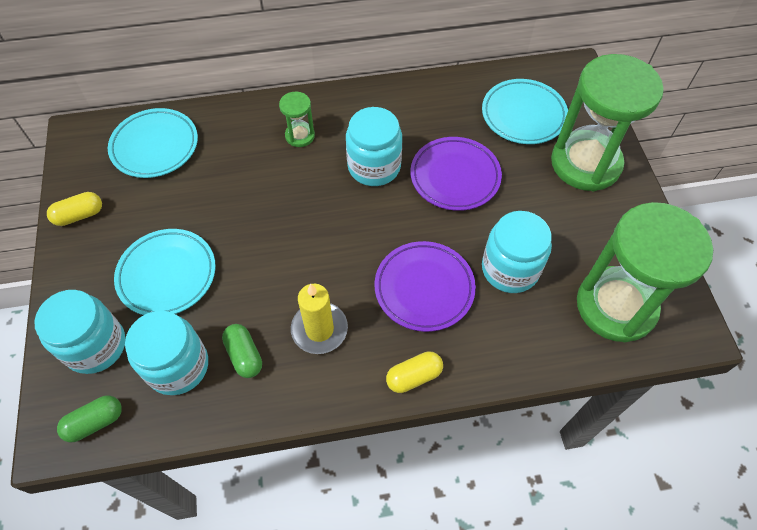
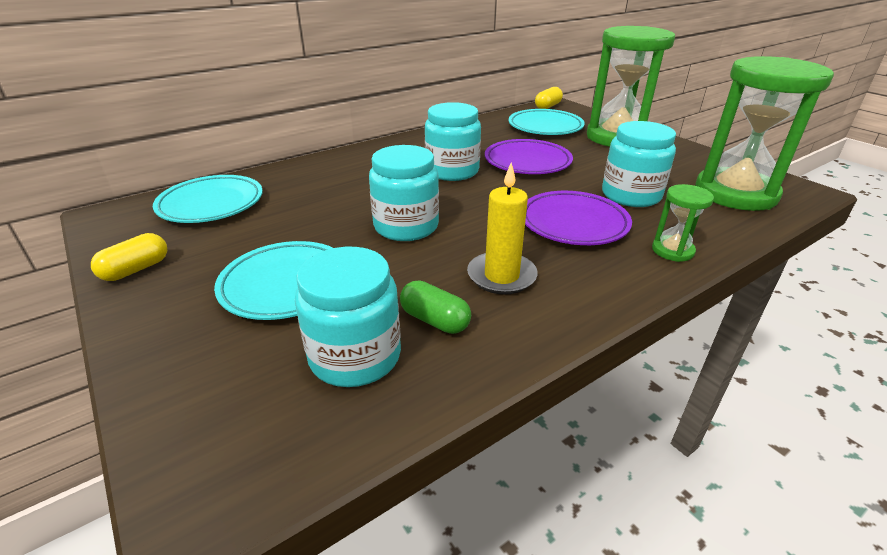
camera: 25 degrees left, 25 degrees down
(95, 346) = (219, 374): turquoise jar -> turquoise jar (406, 226)
(95, 422) = (264, 459): green capsule -> none
(300, 136) = (366, 169): green hourglass -> green hourglass (672, 250)
(414, 376) = (632, 280): yellow capsule -> yellow capsule (547, 106)

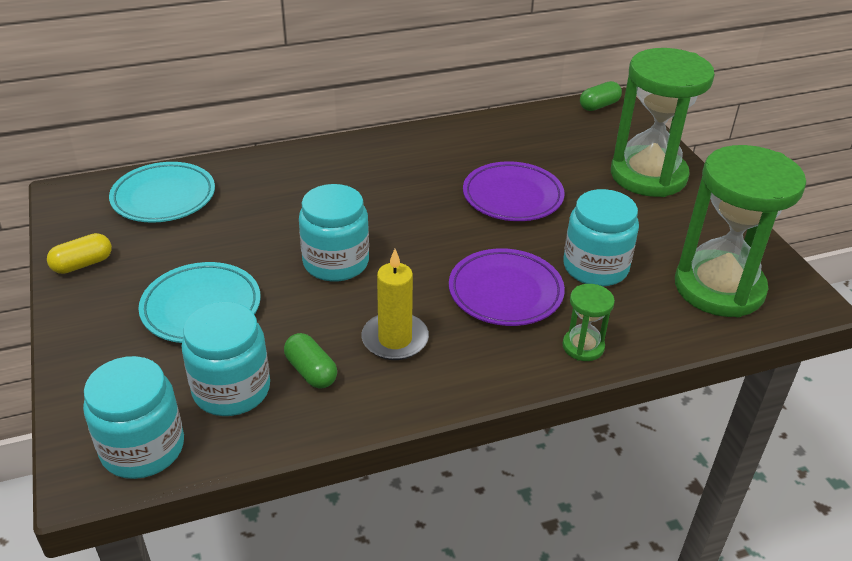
camera: 15 degrees right, 5 degrees up
(452, 171) = (421, 195): turquoise jar -> turquoise jar (143, 448)
(545, 127) = (571, 143): turquoise plate -> none
(547, 106) = (599, 106): yellow capsule -> green capsule

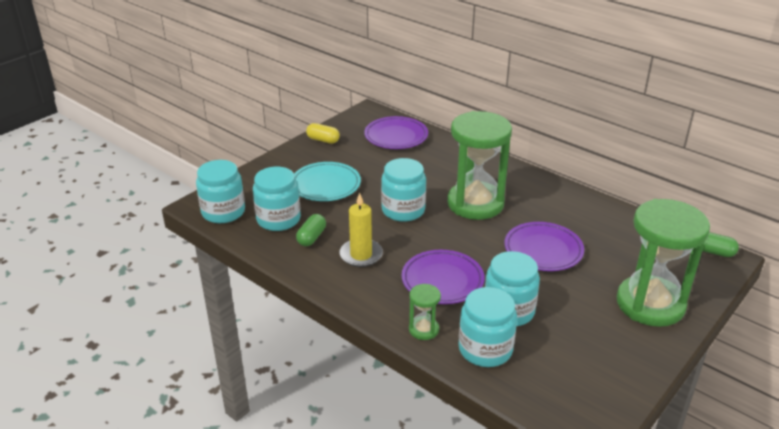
camera: 60 degrees right, 5 degrees down
(164, 197) = (396, 136): turquoise plate -> purple plate
(647, 313) = (485, 349): none -> turquoise jar
(719, 288) = (551, 378): green hourglass -> green hourglass (475, 203)

